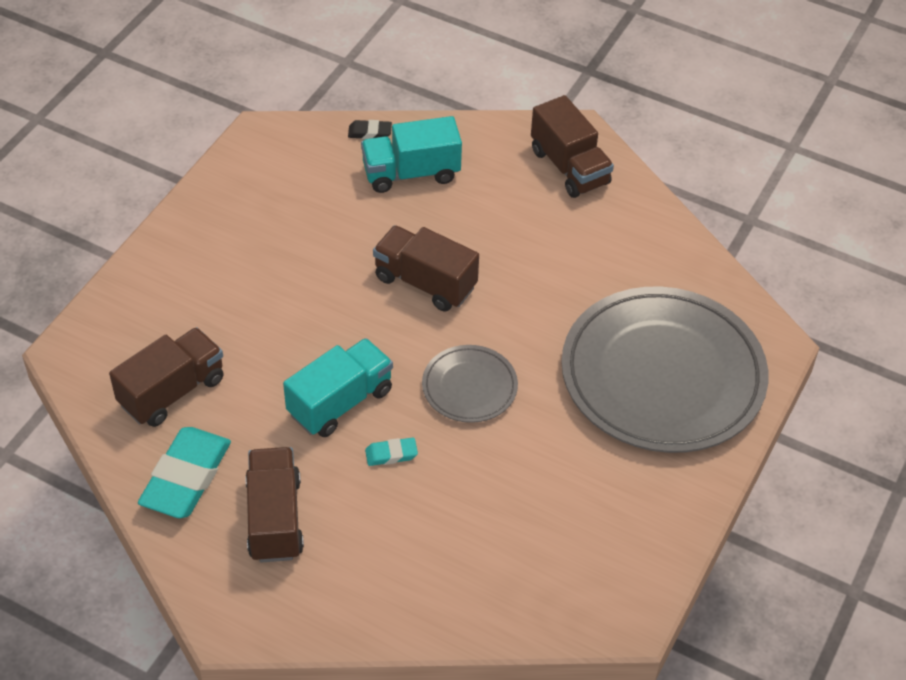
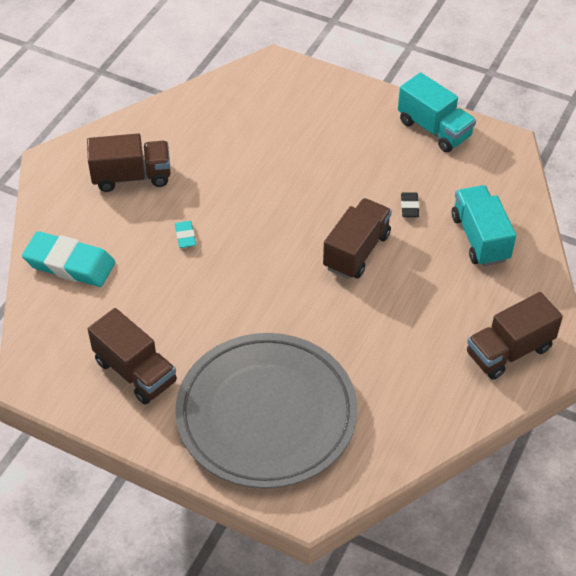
camera: 90 degrees right, 0 degrees up
(172, 391) = (241, 116): brown truck -> brown truck (135, 371)
(186, 477) = (167, 130): turquoise eraser -> turquoise eraser (69, 264)
(340, 402) = (233, 205): turquoise truck -> turquoise truck (434, 129)
(369, 132) = (523, 209): black eraser -> black eraser (409, 207)
(469, 387) = (250, 282): grey plate -> none

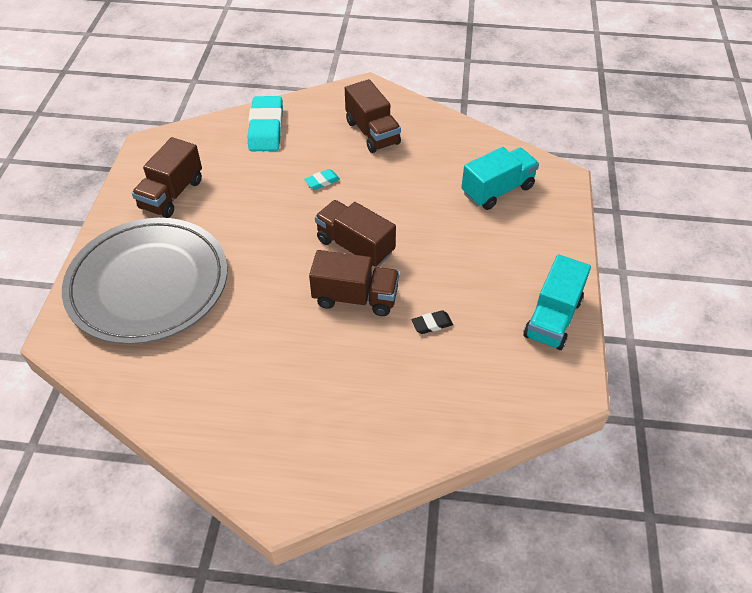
camera: 70 degrees right, 0 degrees up
(480, 238) = (418, 394): turquoise truck -> turquoise truck (497, 190)
(509, 351) = (273, 455): brown truck -> brown truck (355, 246)

